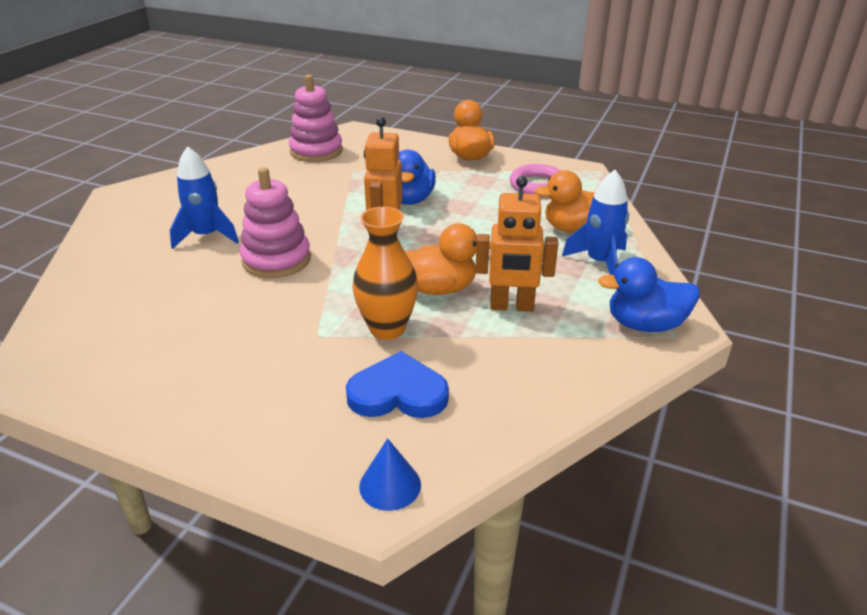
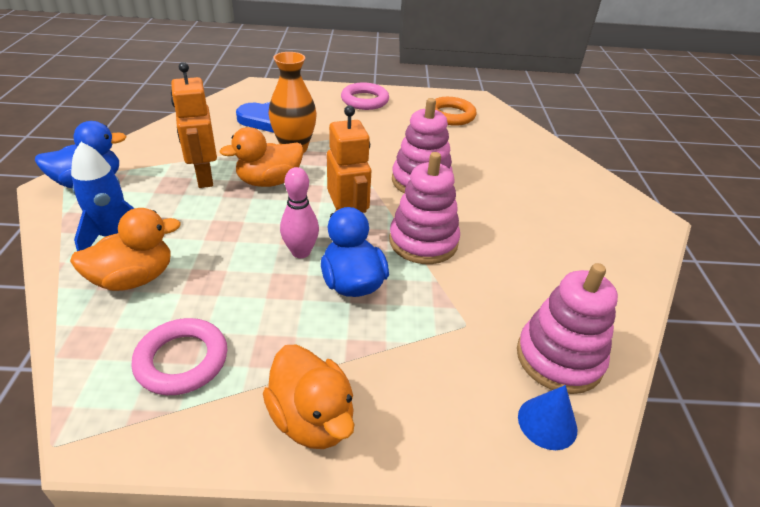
camera: 155 degrees right, 5 degrees up
(117, 345) = (450, 115): none -> orange ring
(206, 236) = (504, 191): blue rocket -> none
(210, 408) = (365, 100): none -> pink ring
(332, 213) = (423, 242): none -> pink stacking toy
(390, 485) = (254, 90): blue cone -> blue cone (547, 422)
(438, 223) = (301, 252): none -> pink bowling pin
(511, 306) = (204, 178): orange robot -> orange robot turned 90 degrees counterclockwise

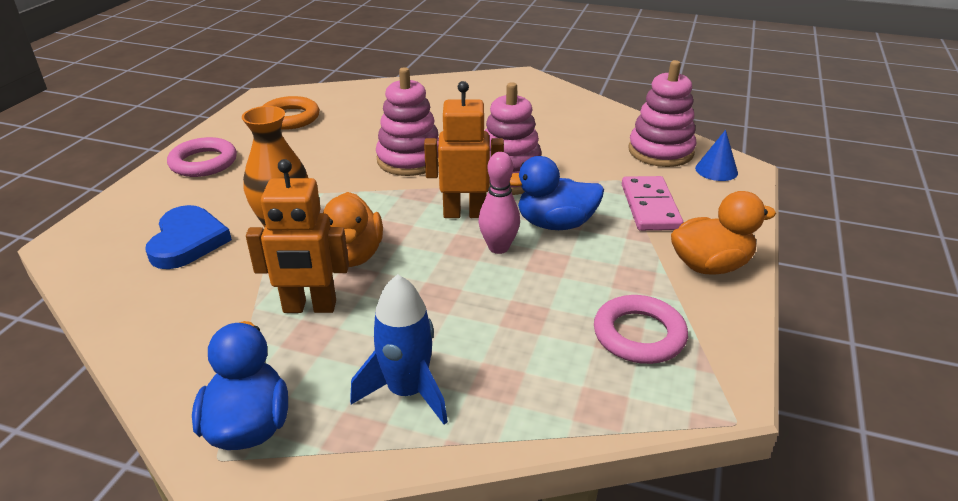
camera: 70 degrees left, 5 degrees down
(134, 278) = (503, 370): orange duck -> none
(418, 355) = (650, 207): none -> pink domino

